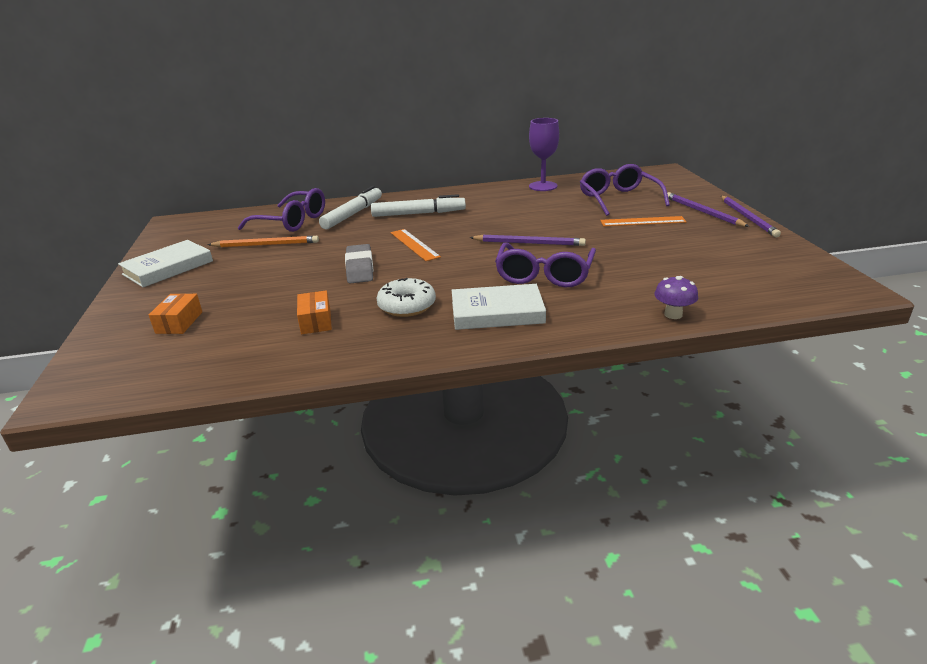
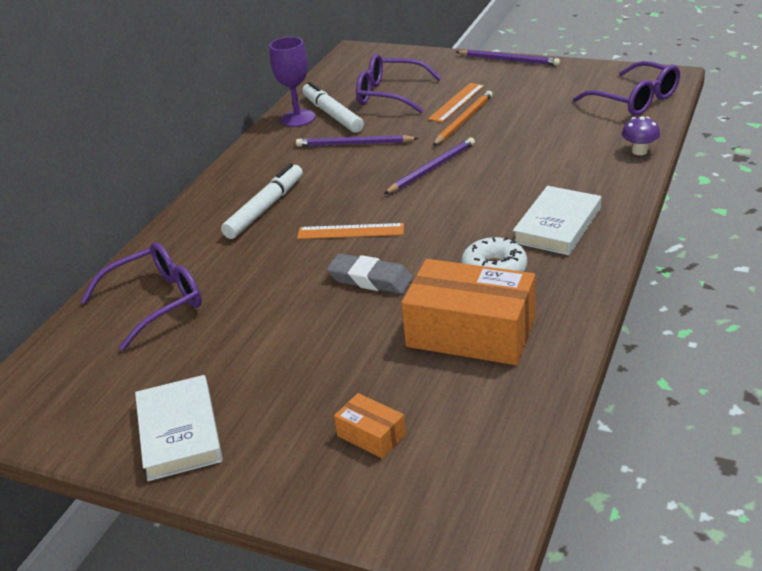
camera: 55 degrees left, 5 degrees up
(266, 245) = (210, 335): orange pencil -> orange pencil (464, 120)
(316, 321) = (471, 332): orange box -> orange box, size x2.18
(352, 214) = (199, 252): white marker -> white marker (332, 115)
(544, 275) = (510, 182): purple glasses -> purple glasses (635, 100)
(703, 212) = (472, 72): purple pencil -> purple pencil (354, 144)

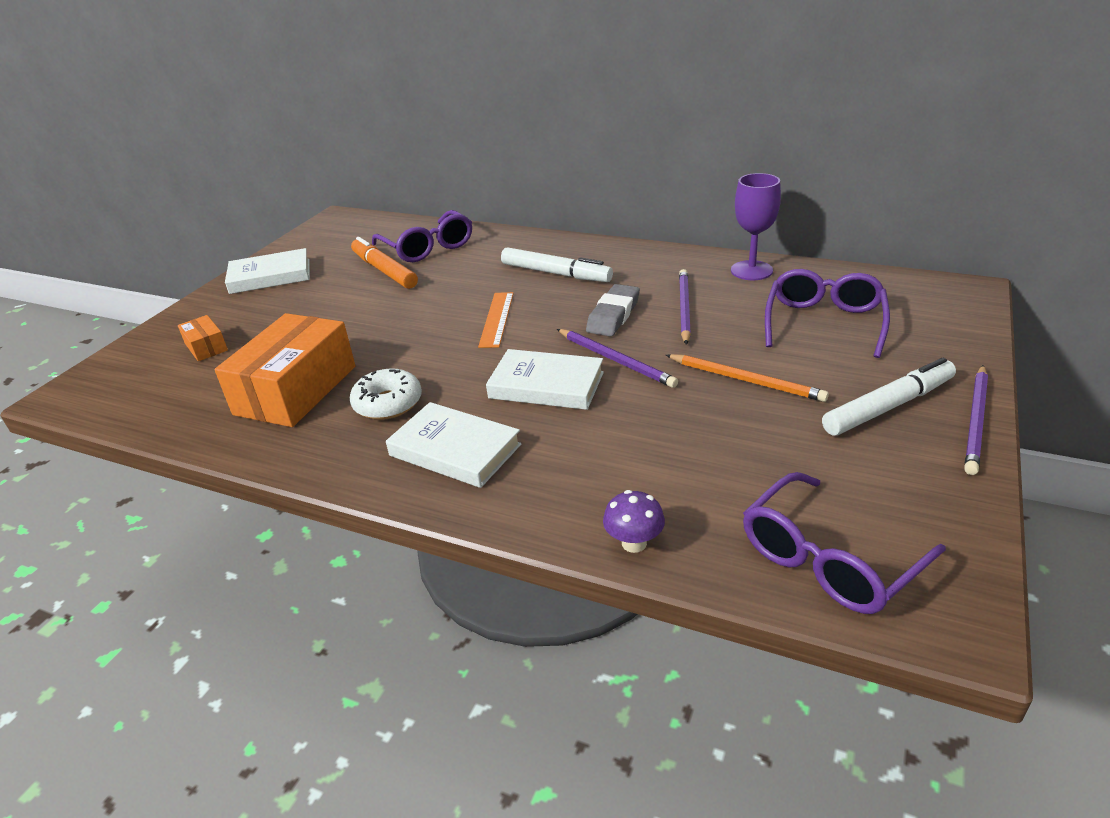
camera: 90 degrees right, 0 degrees up
(208, 326) = (384, 271): none -> orange marker
(332, 115) = (761, 289): white marker -> white marker (888, 406)
(370, 279) = (409, 334): grey eraser -> grey eraser (613, 315)
(371, 435) = (206, 347): orange box -> orange box turned 75 degrees counterclockwise
(456, 102) = (804, 373): orange ruler -> none
(467, 195) = (546, 385): none -> white book

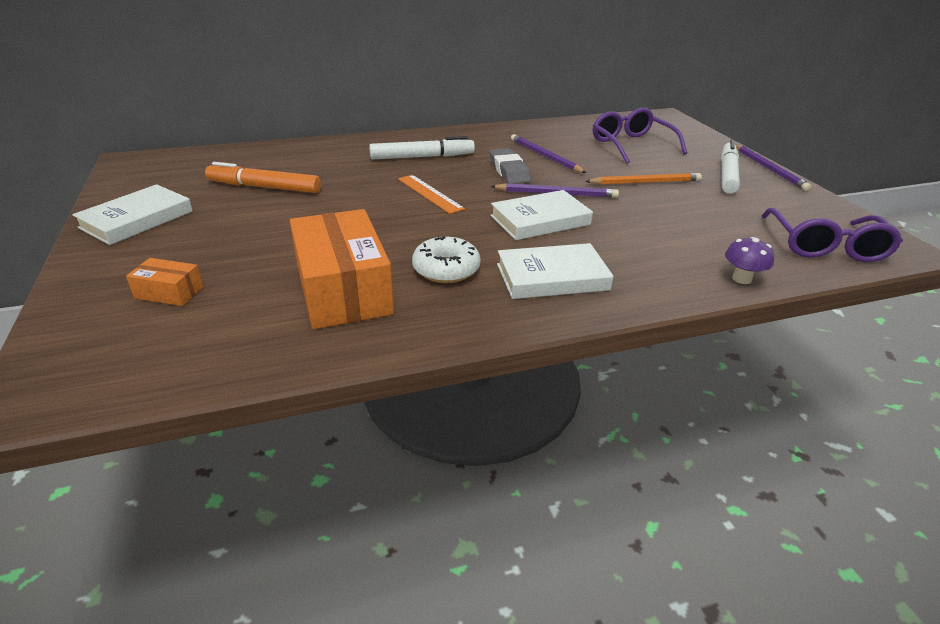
camera: 45 degrees left, 0 degrees up
(428, 248) = (277, 163): purple glasses -> none
(751, 270) = (547, 129): purple goblet -> none

